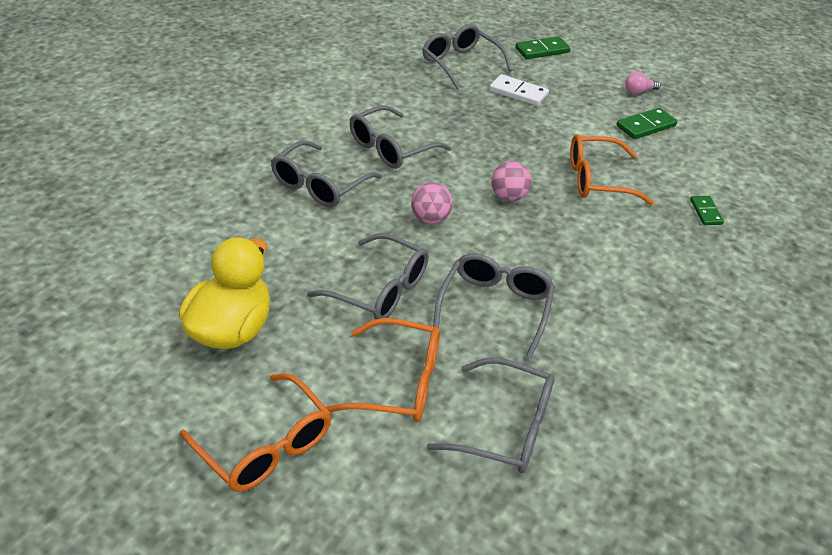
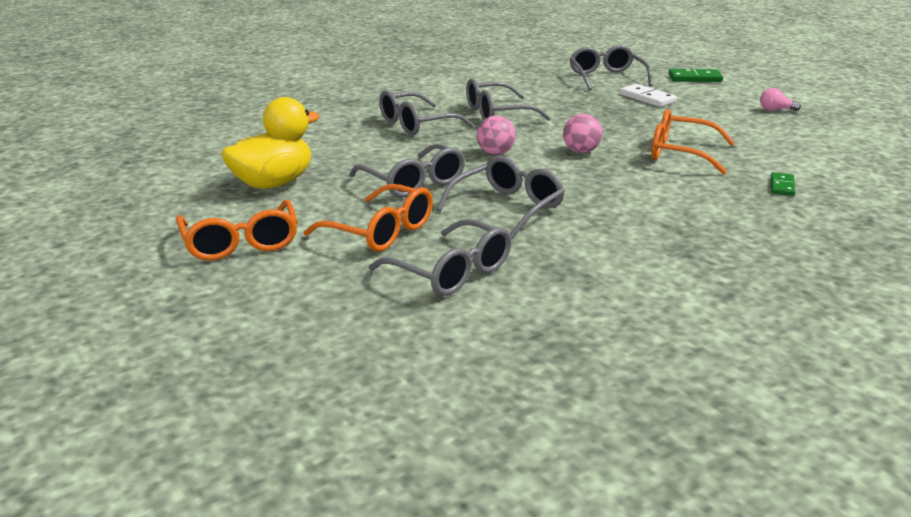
camera: 25 degrees right, 15 degrees down
(645, 126) = (763, 130): green domino -> none

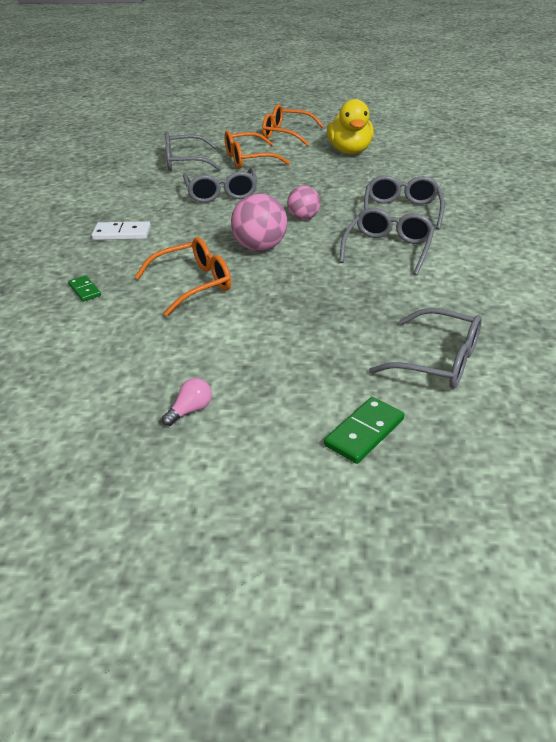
camera: 130 degrees right, 10 degrees up
(414, 183) = (295, 181): grey glasses -> none
(581, 151) = (260, 247): pink ball -> pink ball, size x1.56
(647, 98) = (335, 346): white domino -> white domino (122, 234)

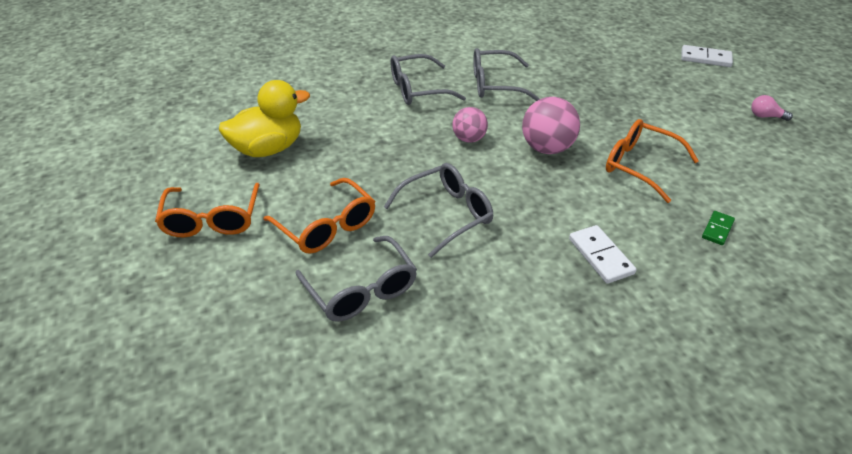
camera: 115 degrees left, 5 degrees up
(364, 432) = (705, 58): green domino -> white domino
(438, 361) = (619, 47): grey glasses -> none

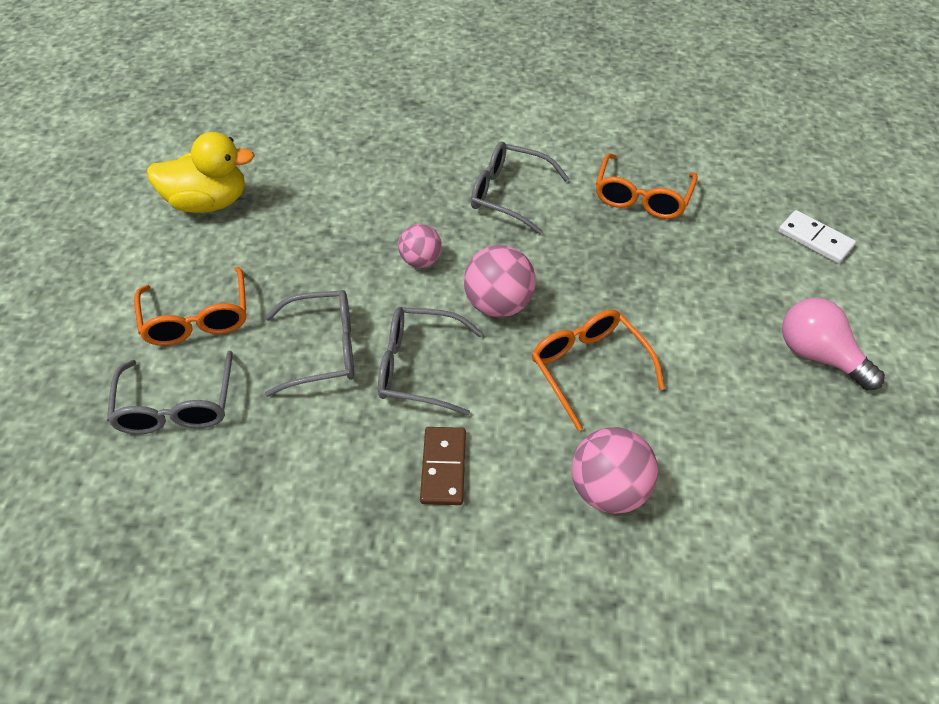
camera: 25 degrees right, 10 degrees up
(212, 220) = (101, 270): orange glasses -> orange glasses (641, 197)
(417, 89) = (415, 173): grey glasses -> grey glasses (418, 367)
(601, 256) = (443, 467): white domino -> brown domino
(717, 229) = (608, 489): green domino -> pink ball
(765, 116) = (818, 355): pink light bulb -> pink light bulb, size x1.96

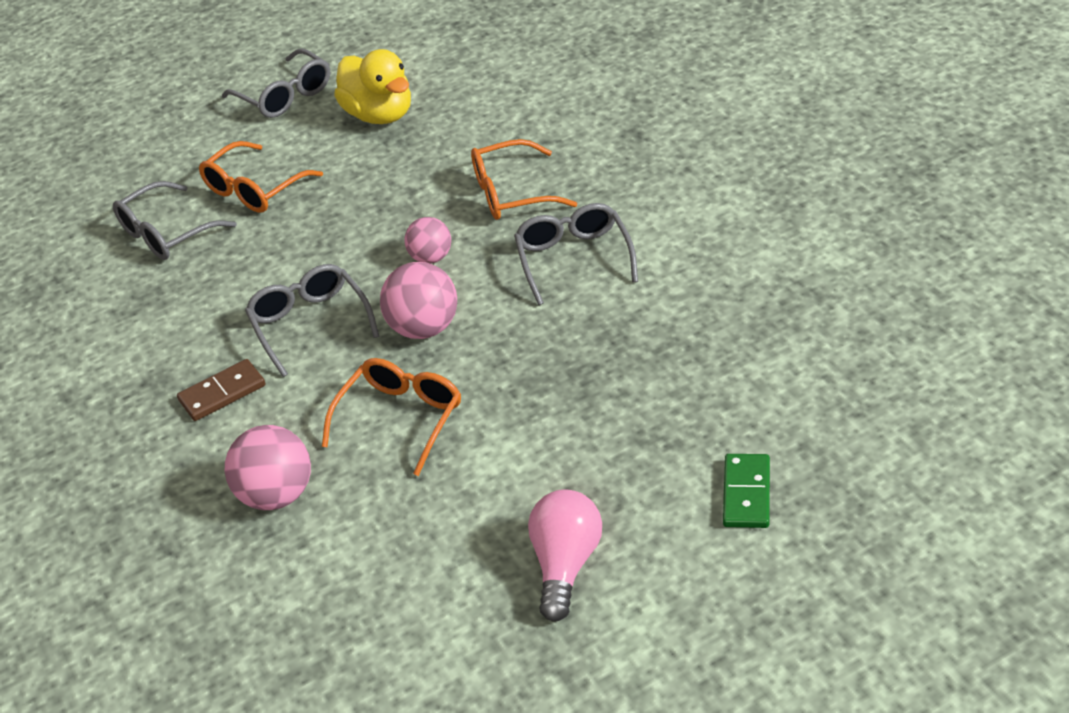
camera: 60 degrees right, 10 degrees down
(324, 349) = (282, 266): grey glasses -> grey glasses (285, 96)
(641, 197) = (669, 342): orange glasses -> orange glasses (511, 193)
(814, 239) = (746, 494): white domino -> green domino

